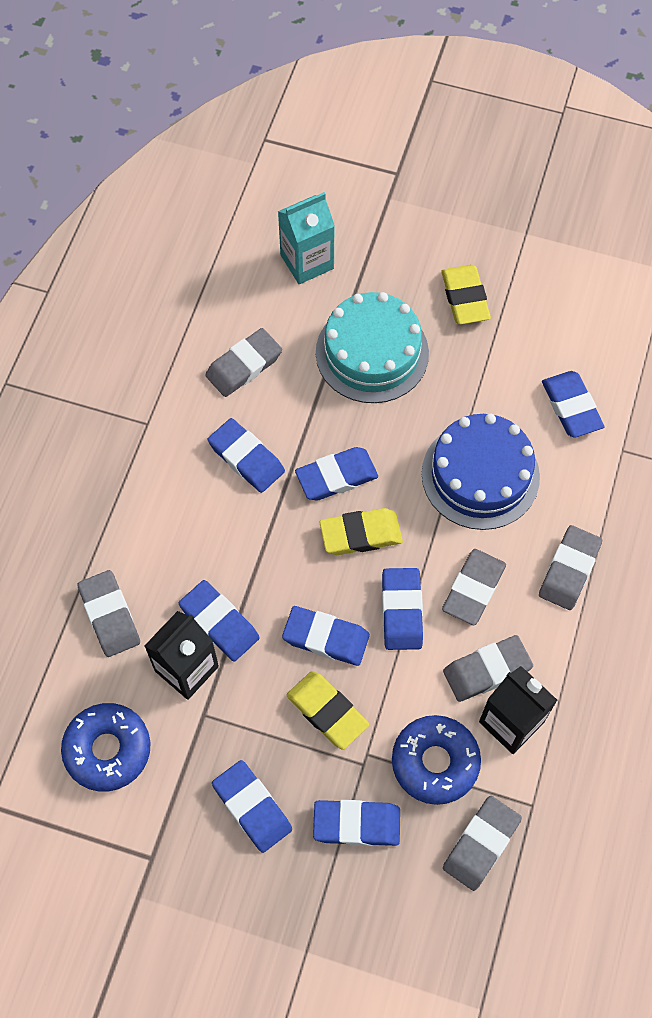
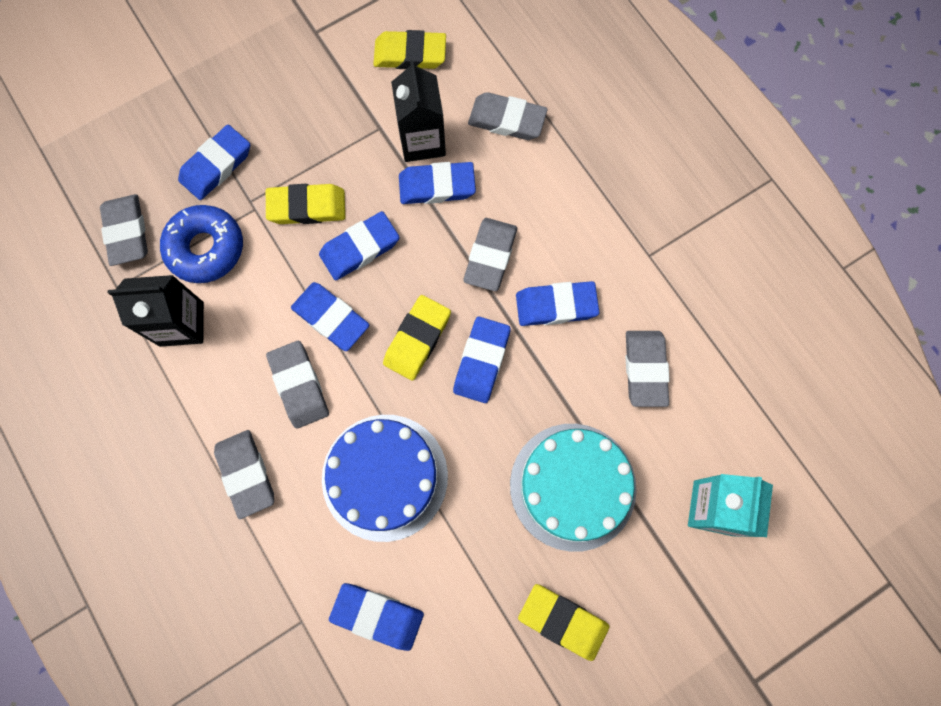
camera: 130 degrees right, 10 degrees up
(108, 750) = (410, 54): blue donut -> yellow eraser
(252, 807) = (289, 111): blue eraser -> none
(487, 670) = (232, 340): grey eraser -> grey eraser (490, 256)

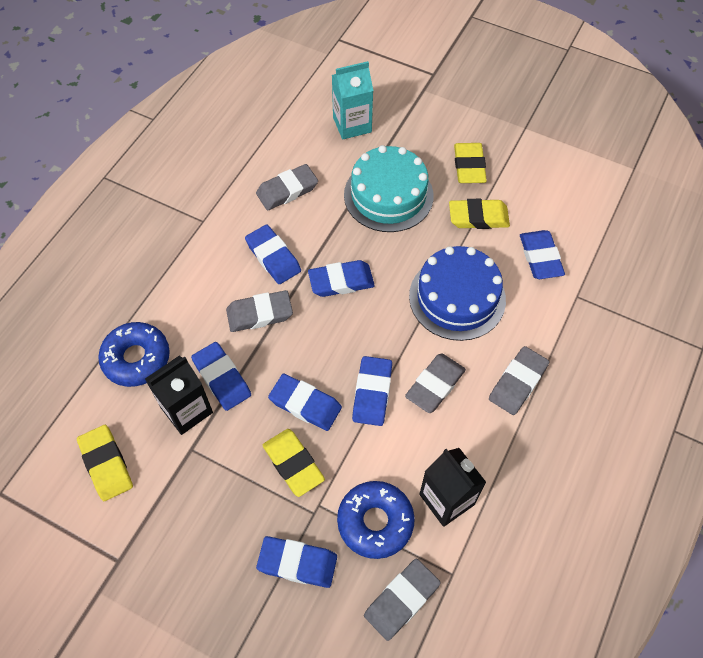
camera: 120 degrees left, 15 degrees down
(417, 339) = (351, 328): yellow eraser -> yellow eraser (478, 217)
(507, 120) = (136, 358): grey eraser -> blue donut

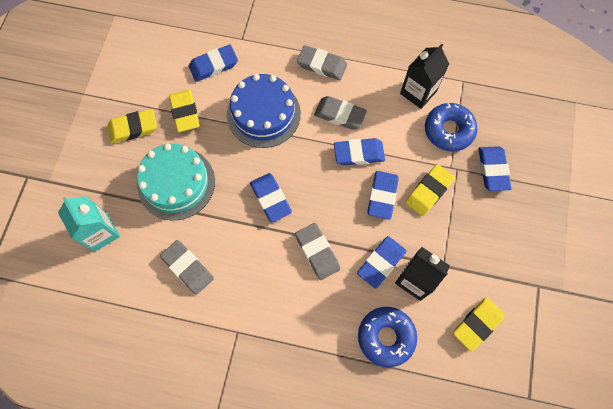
camera: 105 degrees left, 10 degrees up
(273, 257) = (260, 258): blue eraser -> none
(402, 600) = (490, 105): grey eraser -> none

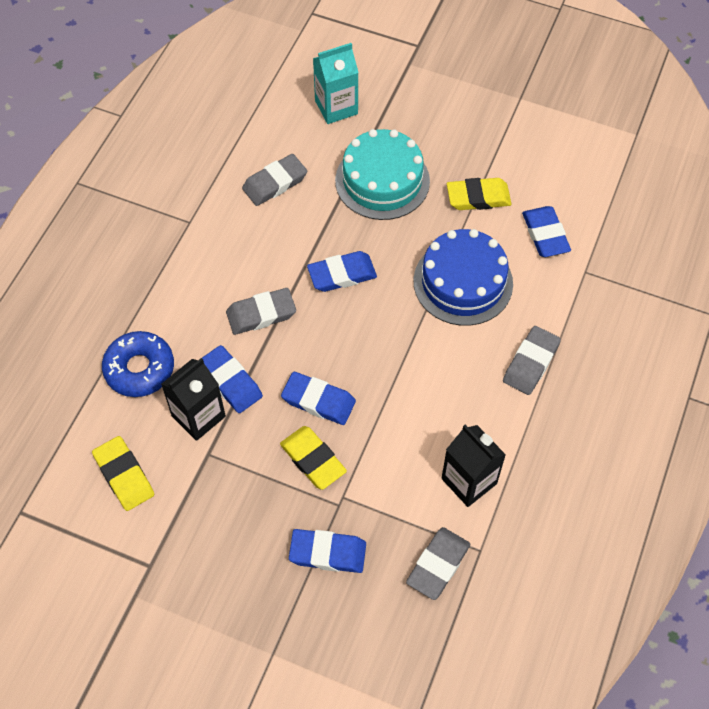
camera: 100 degrees right, 10 degrees down
(133, 128) = (464, 144): yellow eraser -> none
(339, 115) = (447, 371): grey eraser -> grey eraser (438, 565)
(359, 153) = (385, 384): blue eraser -> none
(448, 130) = (400, 508): blue donut -> none

